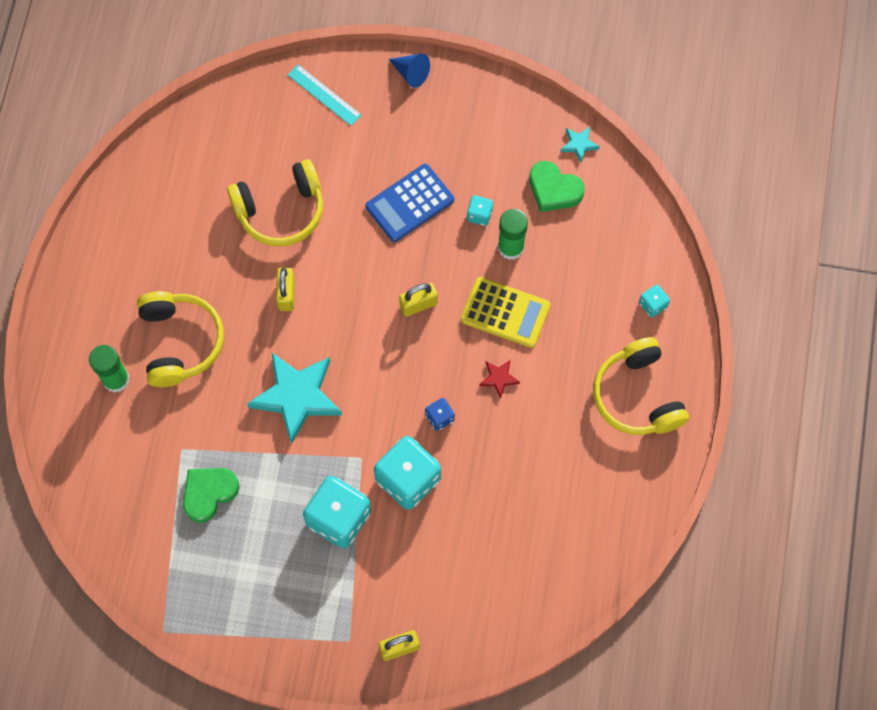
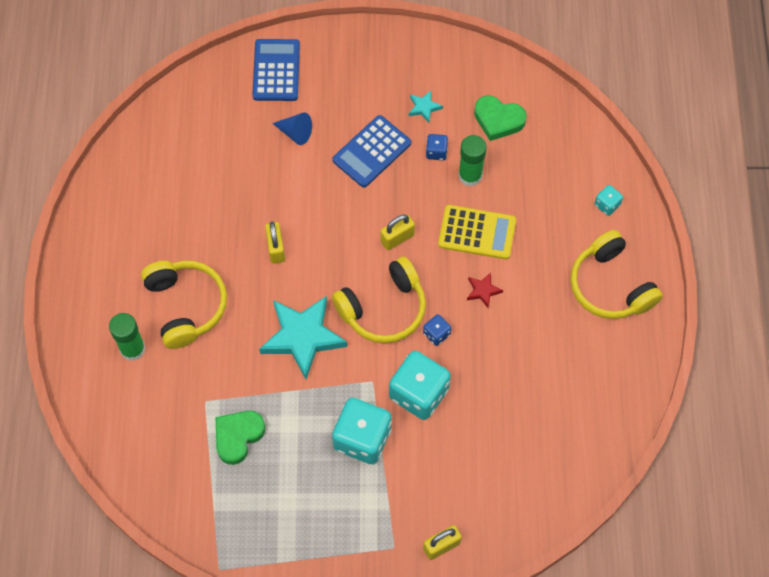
camera: 10 degrees left, 5 degrees down
(281, 210) = (256, 176): yellow headphones -> yellow headphones (383, 309)
(324, 95) = (276, 70): turquoise ruler -> blue calculator
(411, 73) = (350, 40): blue cone -> blue cone (295, 133)
(479, 215) = (436, 152): turquoise dice -> blue dice
(579, 144) = (512, 78): turquoise star -> turquoise star (424, 107)

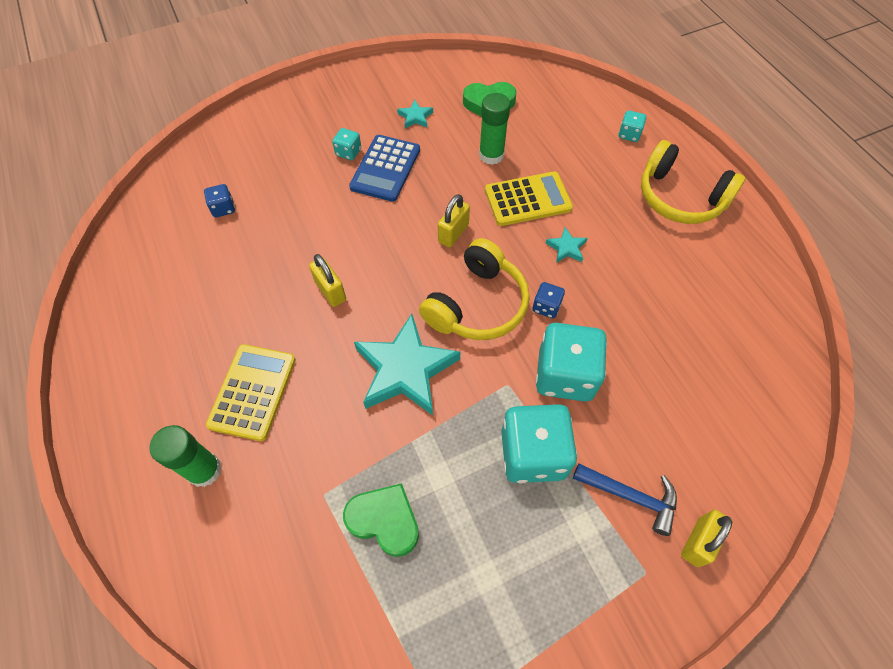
camera: 25 degrees left, 5 degrees down
(186, 306) = (253, 392): yellow headphones -> yellow calculator
(238, 436) = (384, 520): green heart -> green heart turned 105 degrees clockwise
(276, 70) = (255, 135): blue calculator -> none
(295, 133) = (300, 179): blue cone -> none
(348, 122) = (348, 152): none -> turquoise dice
(414, 497) = (631, 496): none -> blue hammer
(436, 152) = (448, 147): blue dice -> blue dice (223, 208)
(483, 291) = (566, 248): red star -> turquoise star

